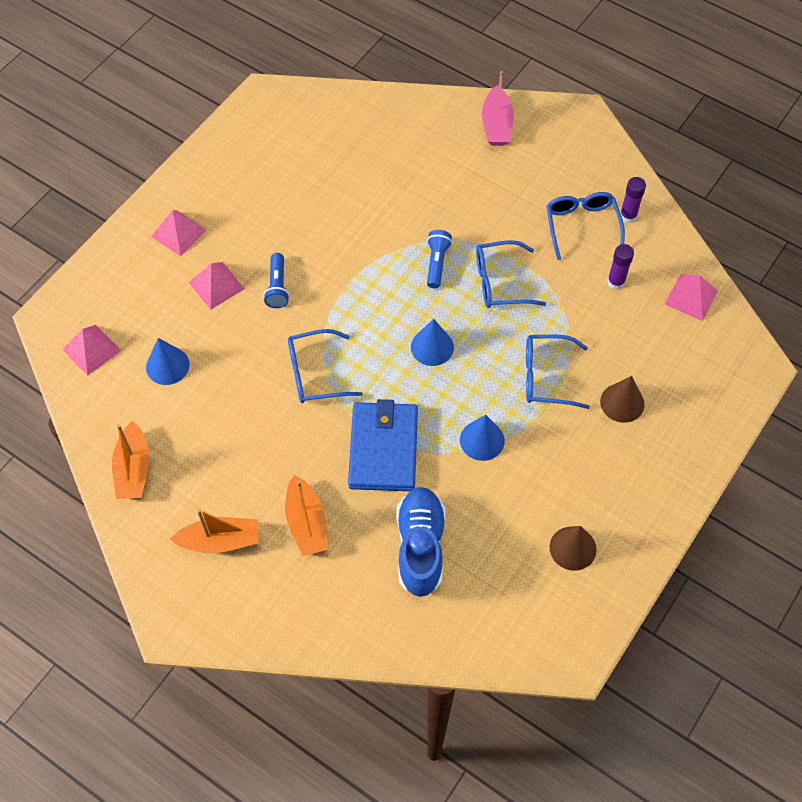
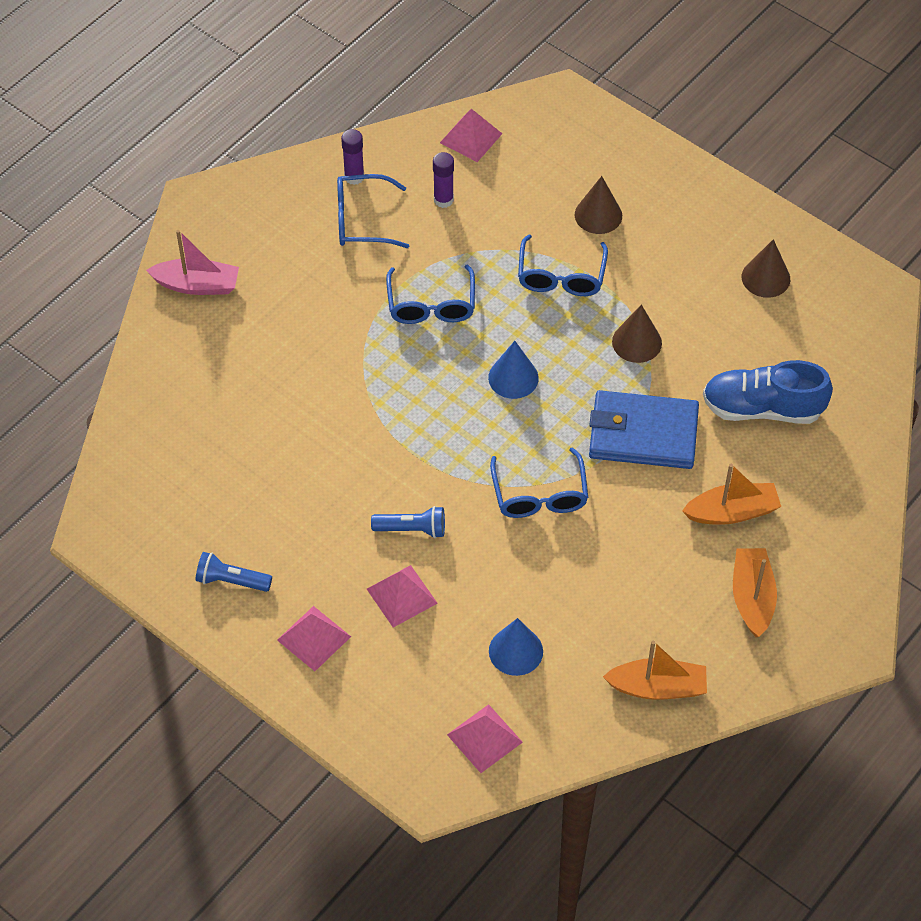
camera: 85 degrees left, 5 degrees down
(436, 263) = (397, 363): blue flashlight -> blue flashlight (231, 580)
(482, 440) = (637, 342): blue cone -> brown cone

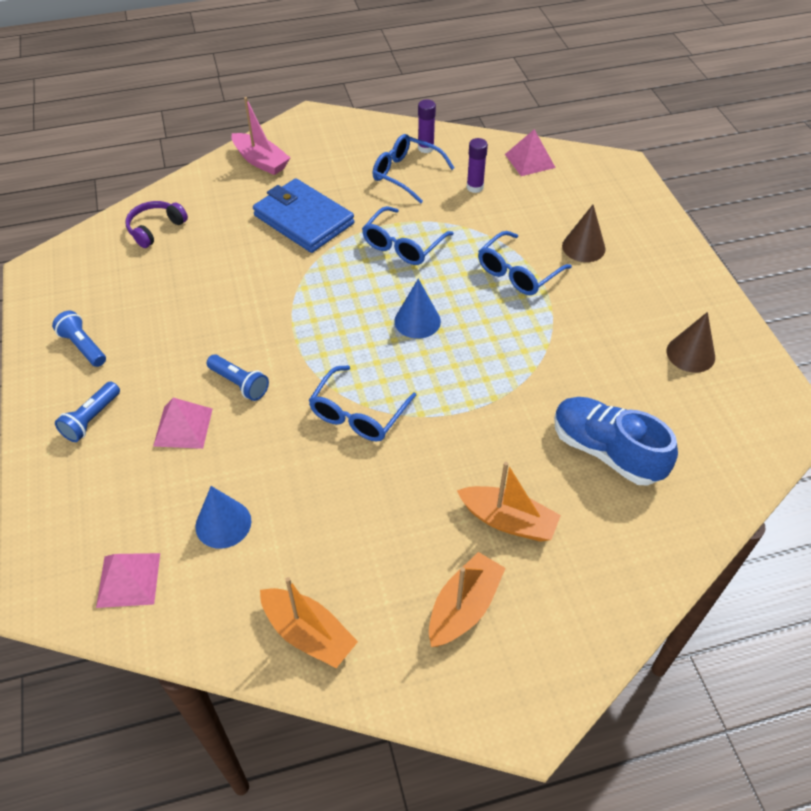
camera: 35 degrees right, 5 degrees down
(168, 423) = (155, 229): none -> purple headphones
(314, 638) = (91, 419): pink pyramid -> blue flashlight
(637, 342) = (538, 346): brown cone -> none
(643, 433) = (484, 415): blue wallet -> blue wallet (303, 219)

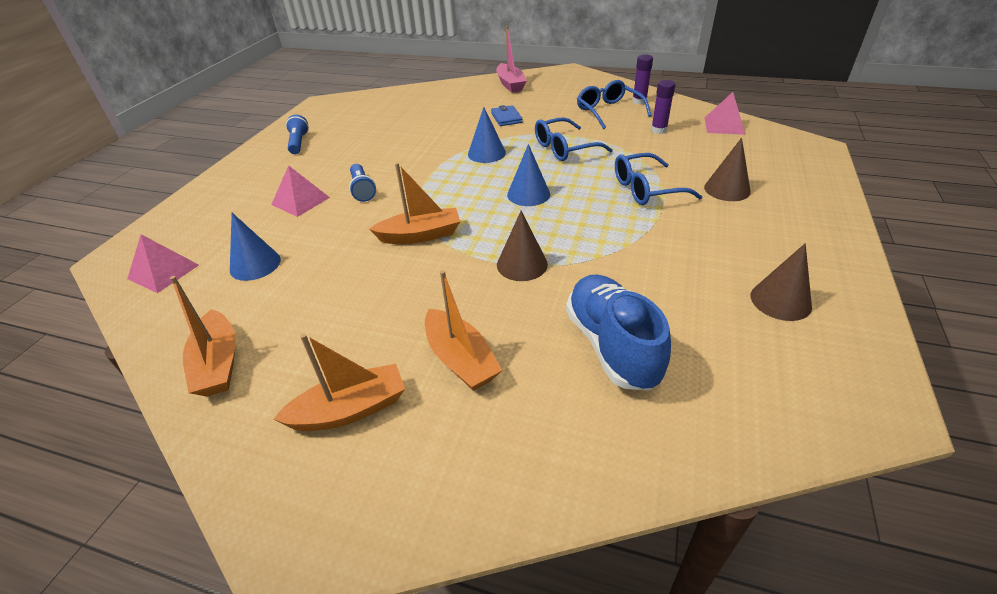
camera: 35 degrees right, 10 degrees down
(91, 419) = (257, 179): blue flashlight -> none
(155, 229) = (407, 101): purple headphones -> none
(303, 219) = (506, 118): blue wallet -> blue wallet, size x0.48
(328, 281) = (486, 153): none -> blue cone
(358, 414) = (420, 235): blue glasses -> orange boat
(478, 406) = (522, 264): none -> brown cone

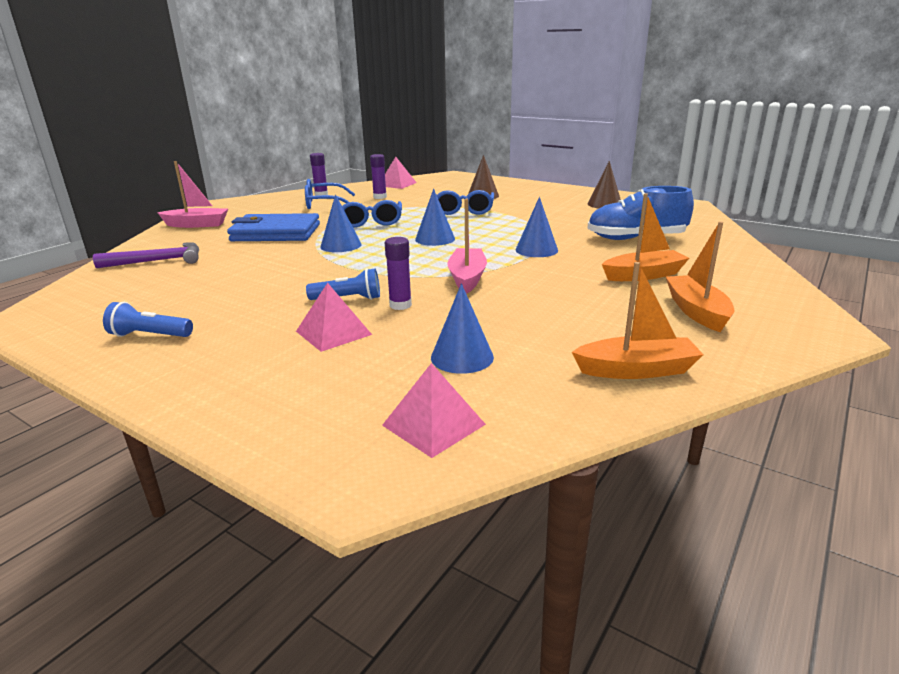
camera: 75 degrees left, 15 degrees down
(352, 215) = (400, 305): none -> purple glue stick
(420, 235) = (467, 278): orange boat -> pink boat
(423, 101) = (158, 261): none -> purple hammer
(506, 118) = (276, 233): blue wallet -> blue wallet, size x2.09
(522, 264) = (536, 250): brown cone -> blue cone

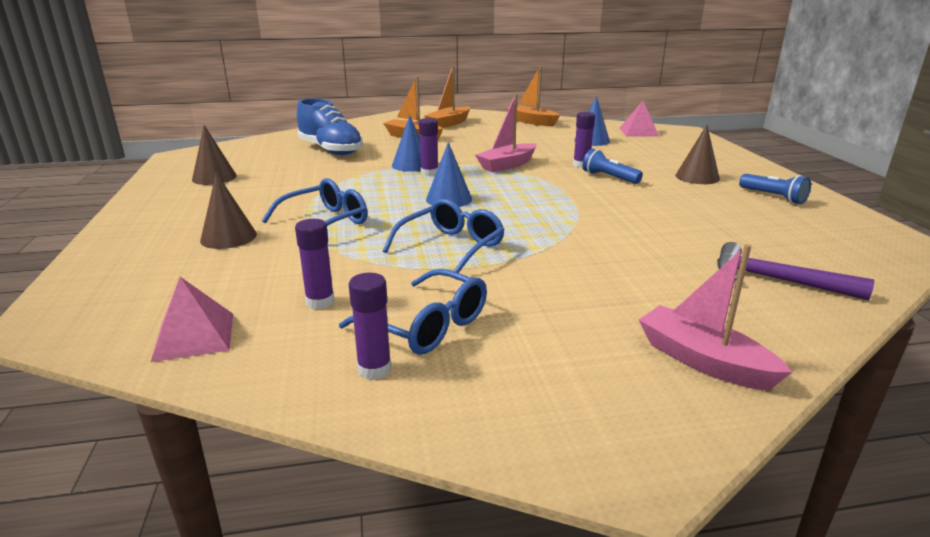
camera: 135 degrees left, 0 degrees up
(251, 336) = (697, 177): none -> brown cone
(276, 233) = (589, 276): blue wallet -> none
(333, 333) = (643, 165): pink pyramid -> none
(341, 245) = (542, 224): blue cone -> none
(502, 249) = (429, 173): none -> purple glue stick

